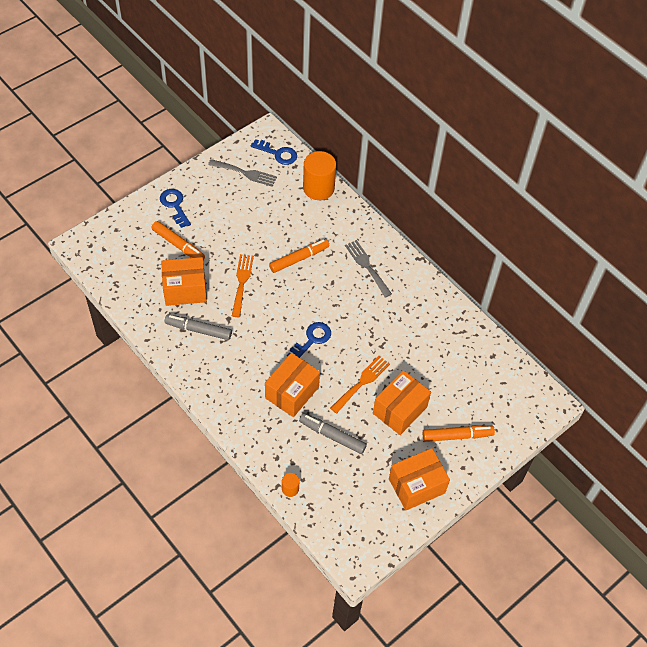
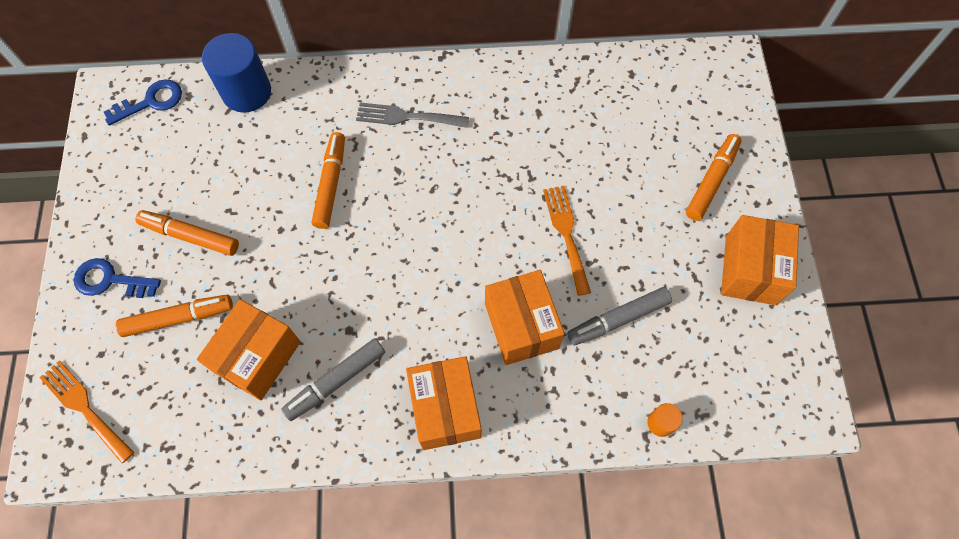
camera: 50 degrees left, 10 degrees up
(222, 220) = (190, 236): none -> orange marker
(242, 282) = (308, 276): orange fork -> orange fork (84, 407)
(245, 173) = (144, 159): grey fork -> none
(312, 340) = (462, 250): blue key -> none
(318, 188) = (246, 92): orange cylinder -> blue cylinder
(400, 410) = (635, 218): orange box -> orange box (445, 409)

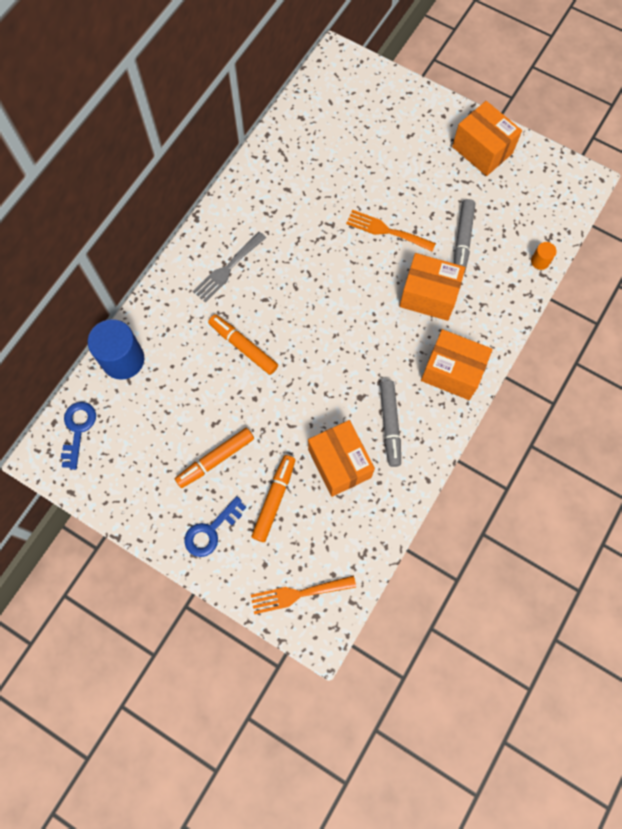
camera: 55 degrees left, 5 degrees up
(711, 181) = (410, 128): orange marker -> none

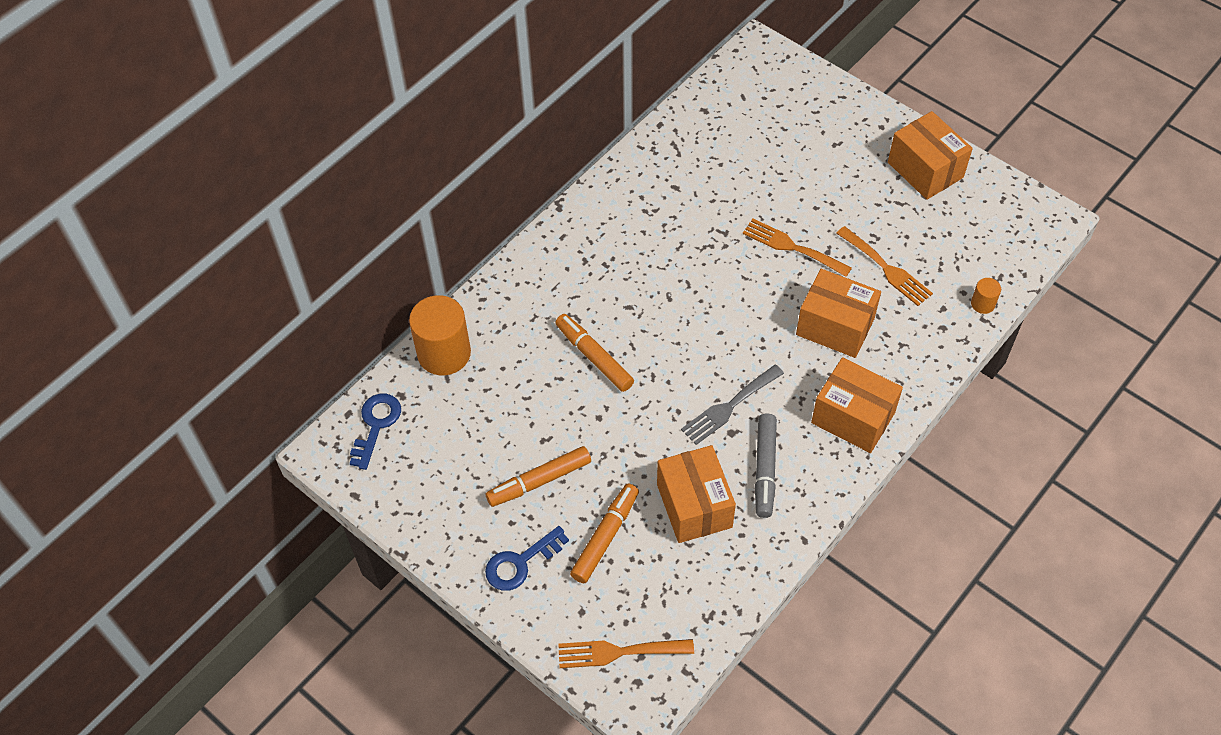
camera: 10 degrees right, 15 degrees down
(123, 359) = (444, 353): blue cylinder -> orange cylinder
(227, 269) = (588, 267): grey fork -> grey fork (729, 407)
(462, 240) = (886, 269): grey marker -> orange fork

